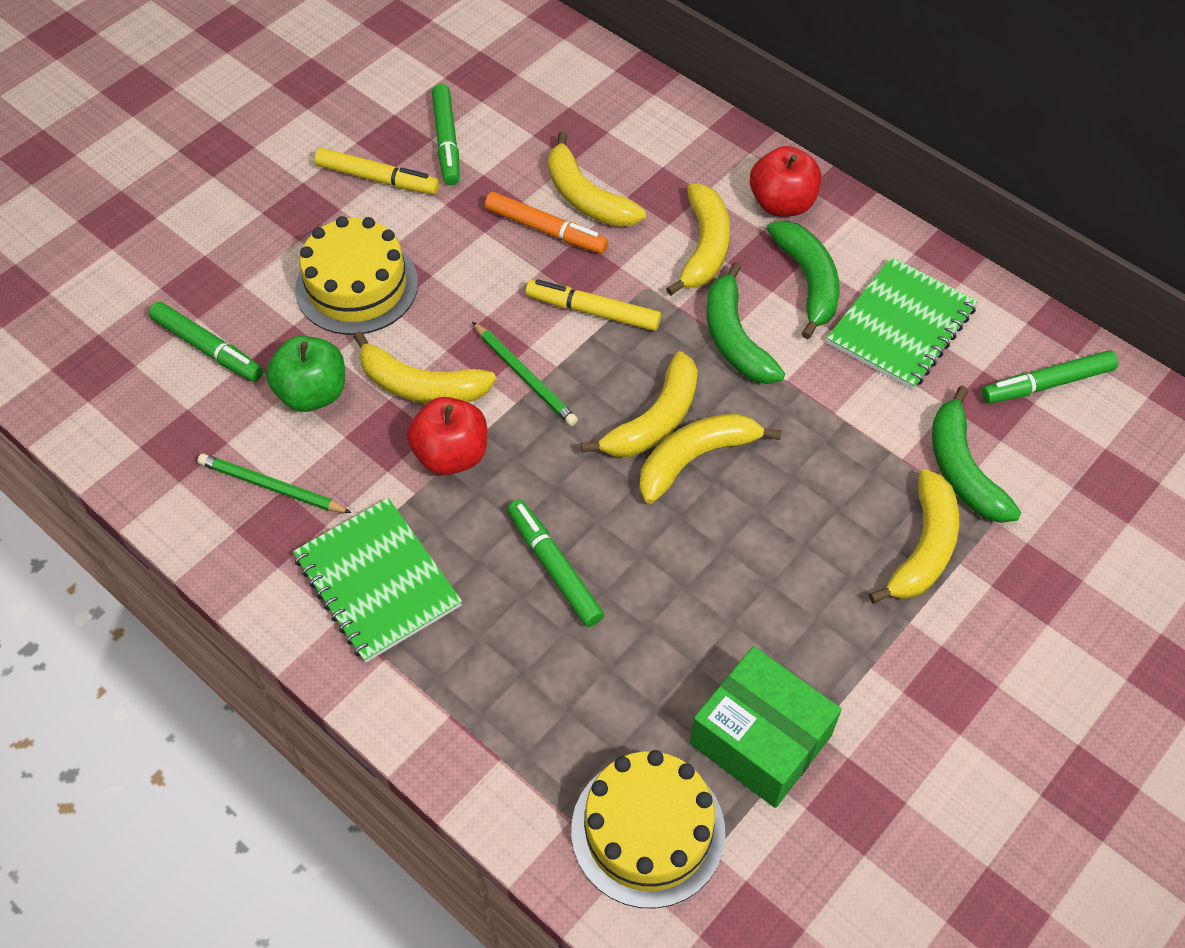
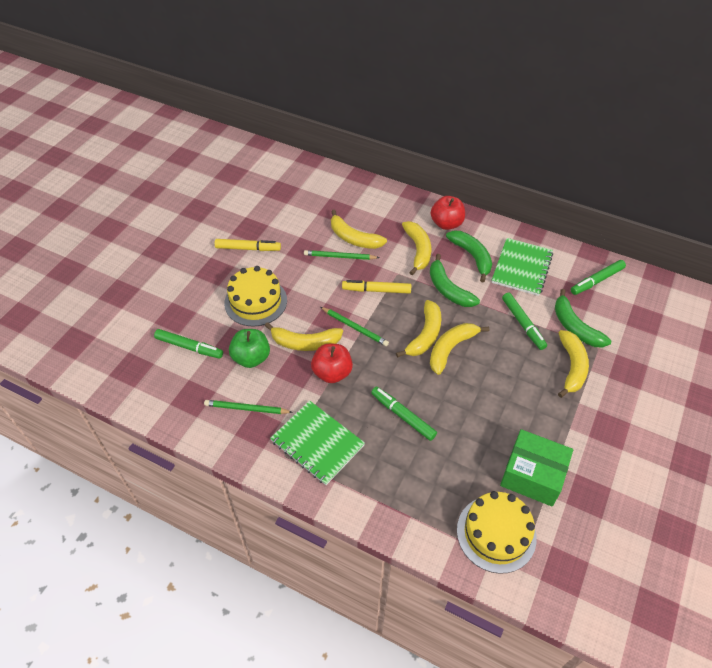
camera: 15 degrees left, 5 degrees down
(447, 141) = (276, 224): green marker -> green marker (523, 324)
(546, 230) = (339, 257): orange marker -> green pencil

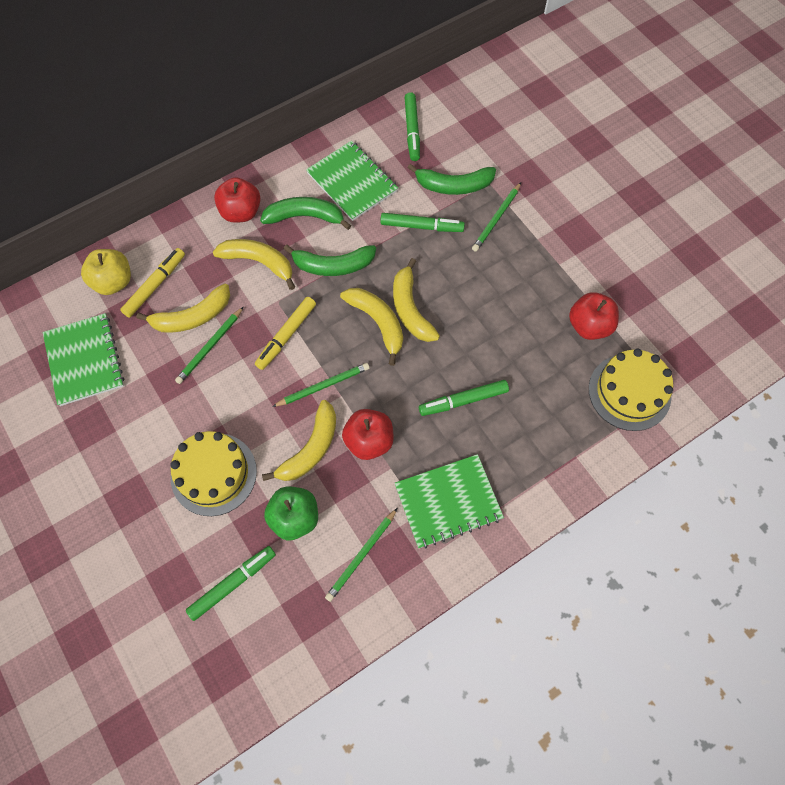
camera: 60 degrees left, 15 degrees up
(248, 248) = (121, 443): yellow marker -> yellow marker (155, 285)
(289, 206) = (84, 360): none -> green notebook
(349, 192) = (113, 282): none -> yellow apple
(532, 475) = (589, 326): green box -> red apple
(571, 367) = (496, 219): yellow banana -> green pencil

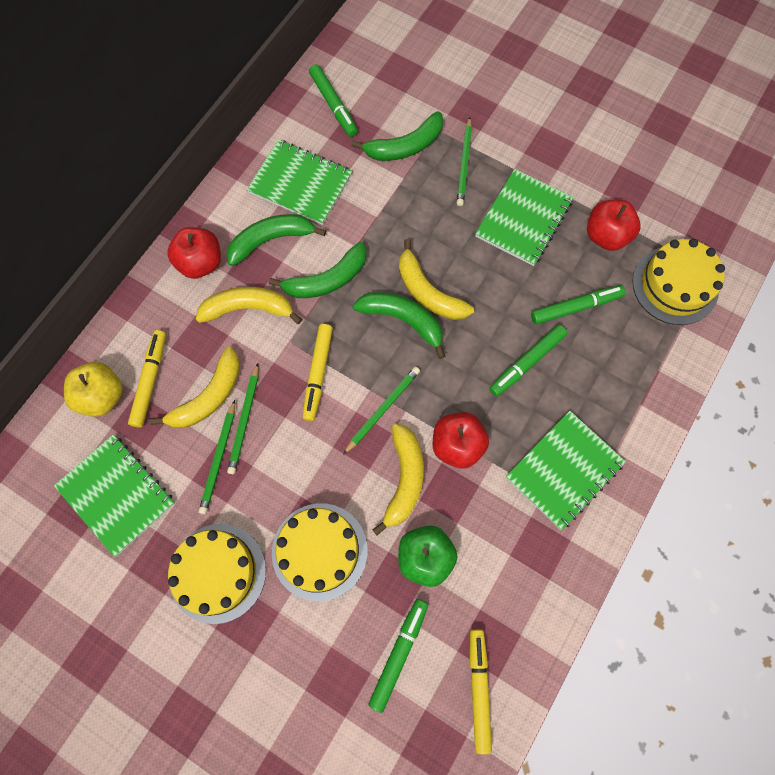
camera: 25 degrees left, 5 degrees up
(127, 454) = (217, 573): none -> yellow cake
(281, 643) = (478, 689): none -> yellow marker
(361, 556) = (510, 563): green pencil -> green pencil (219, 459)
(378, 323) = (403, 320): yellow banana -> green banana
(421, 226) = (395, 202): green marker -> green marker (575, 307)
(523, 283) = (523, 219): none -> green notebook

